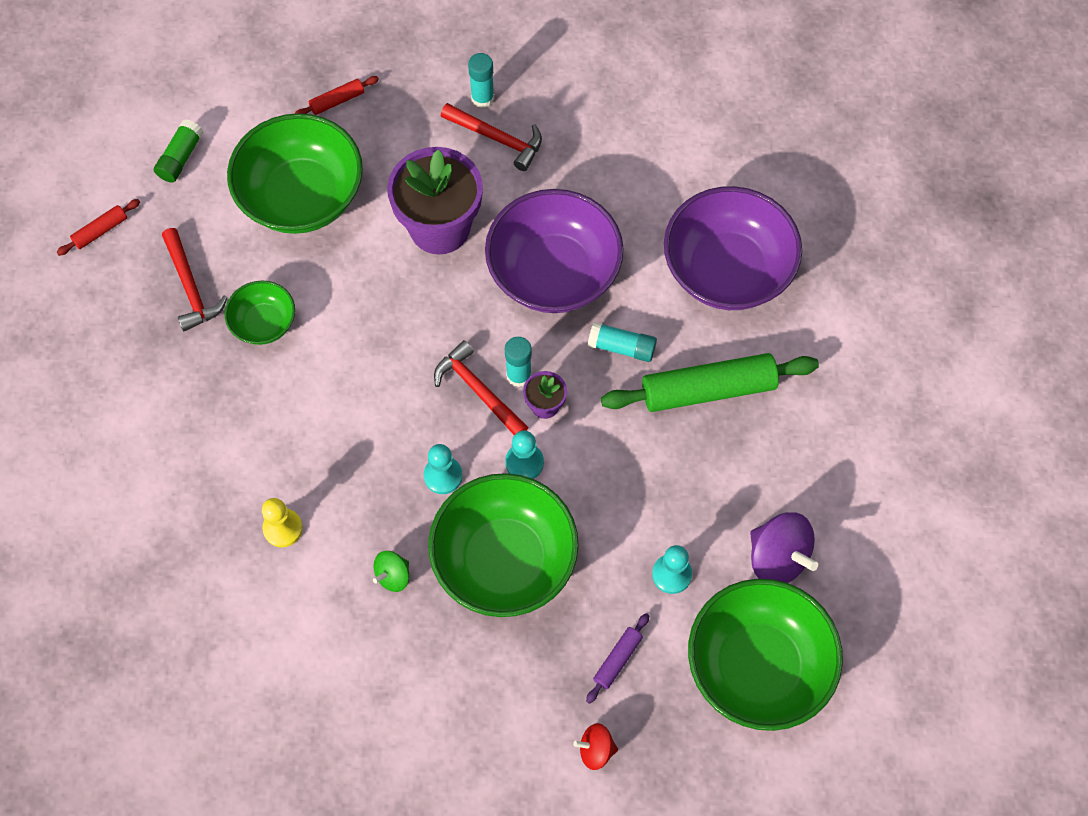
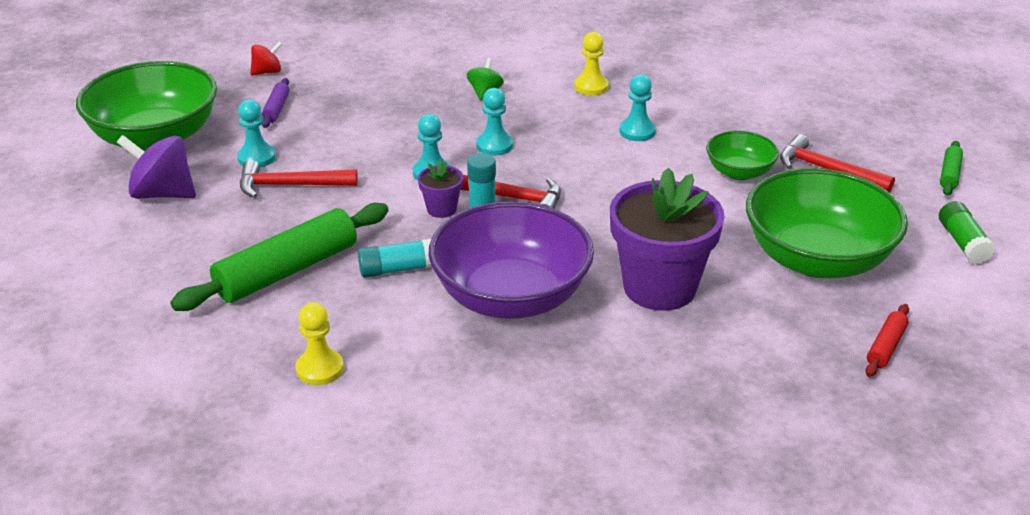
camera: 150 degrees right, 30 degrees down
(100, 231) = (949, 174): red rolling pin -> green rolling pin
(300, 428) = (637, 131): none -> turquoise pawn
(482, 98) = (736, 417): turquoise glue stick -> none
(497, 139) = (678, 384): red hammer -> red hammer (290, 185)
(504, 560) = (404, 123): green bowl -> none
(727, 270) = (320, 369): purple bowl -> yellow pawn

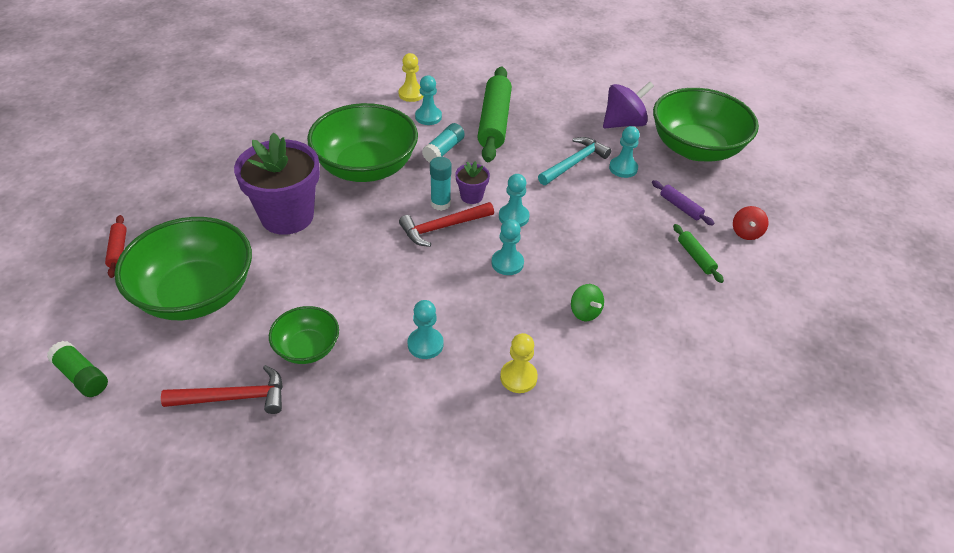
camera: 135 degrees right, 10 degrees up
(290, 185) = (574, 163): red hammer -> turquoise hammer
(350, 321) = (428, 117): none -> turquoise pawn
(511, 297) = (366, 167): purple bowl -> green bowl
(949, 174) = (113, 466): green rolling pin -> green rolling pin (695, 257)

